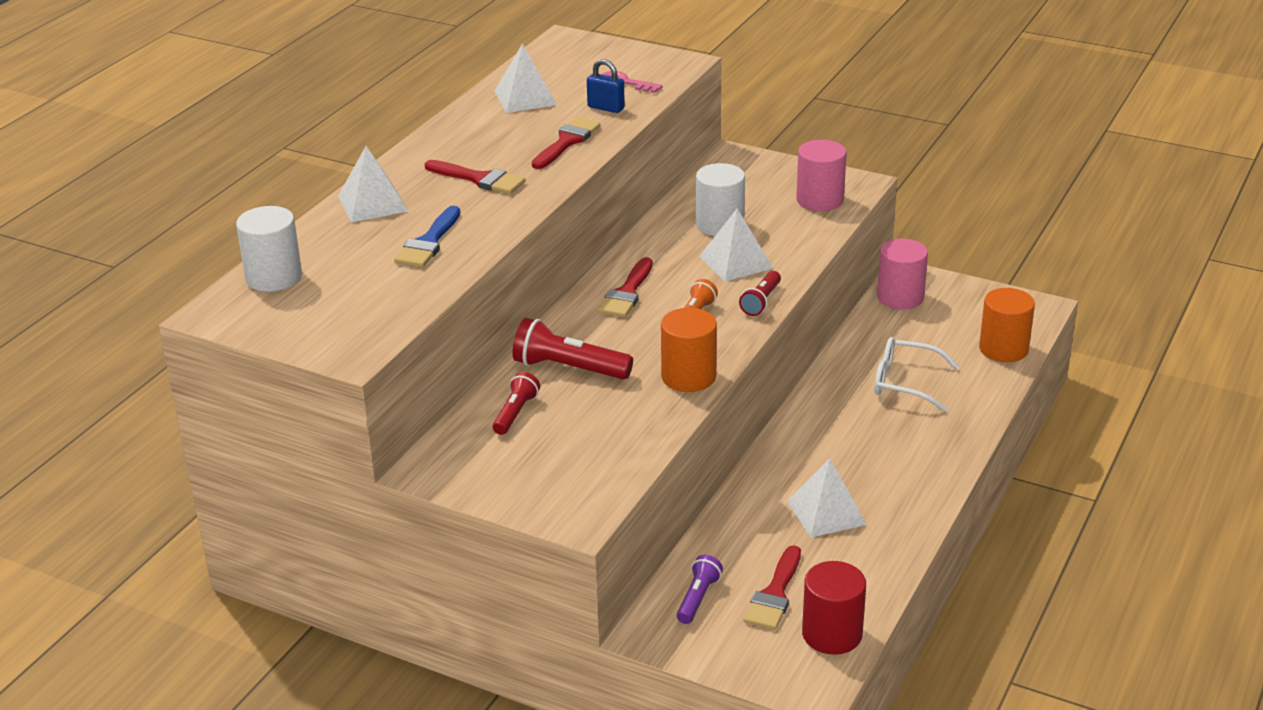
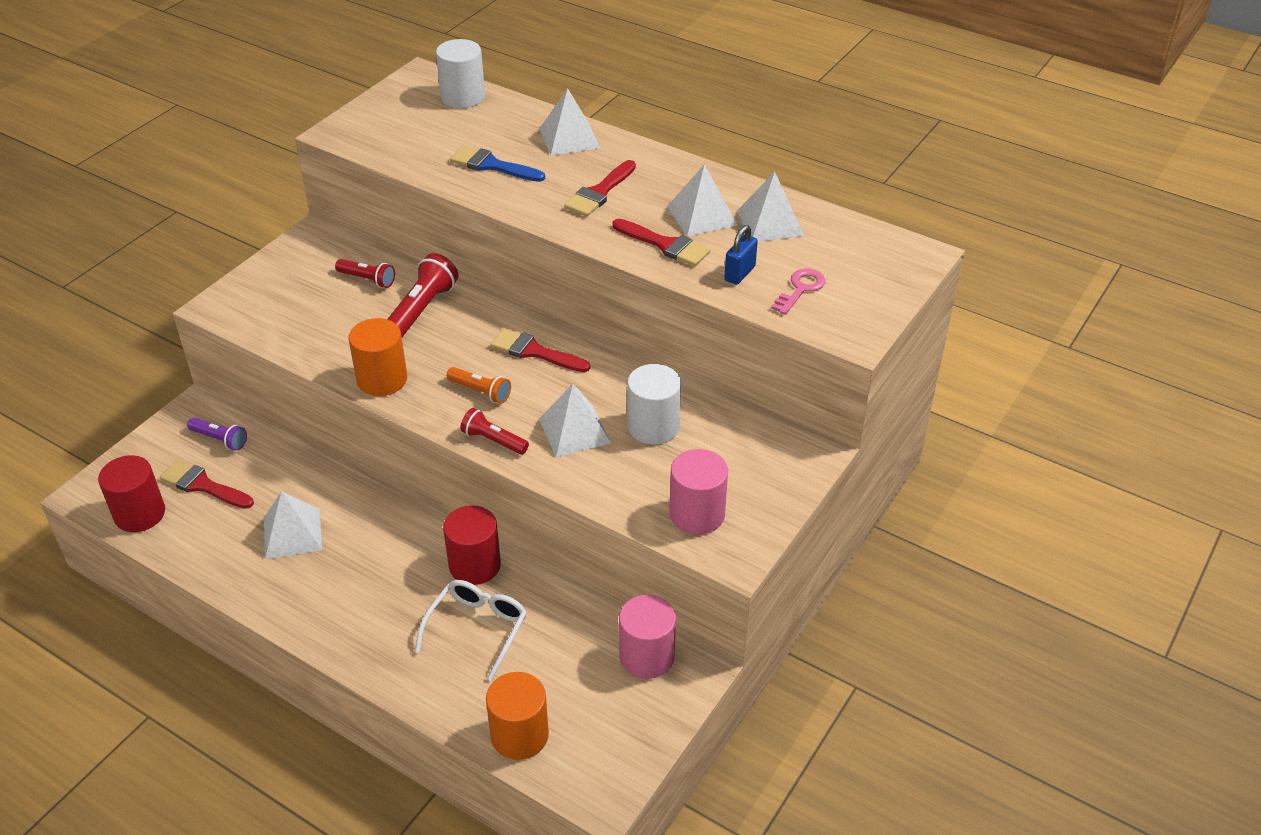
camera: 95 degrees right, 10 degrees up
(516, 128) = (702, 215): none -> white pyramid
(831, 393) = (475, 565): none -> red cylinder

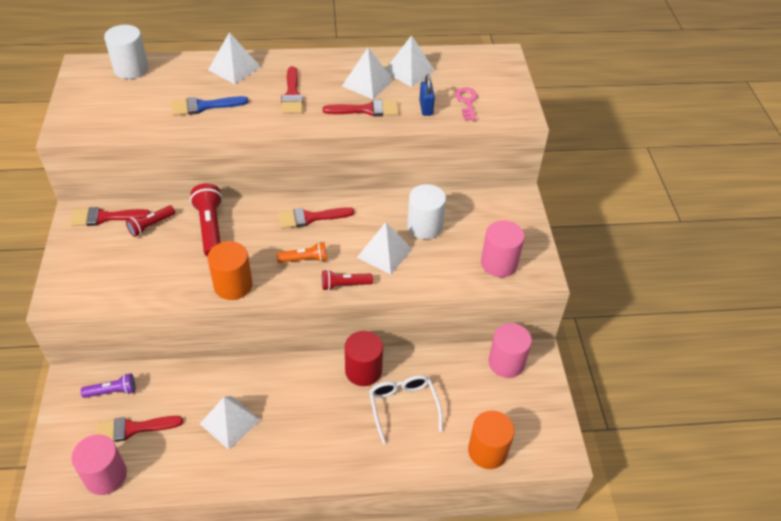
camera: 40 degrees left, 5 degrees up
(140, 514) = (106, 476): red cylinder -> pink cylinder
(334, 250) = (105, 217): none -> red brush
(367, 279) = (151, 225): red flashlight -> red flashlight turned 150 degrees clockwise

